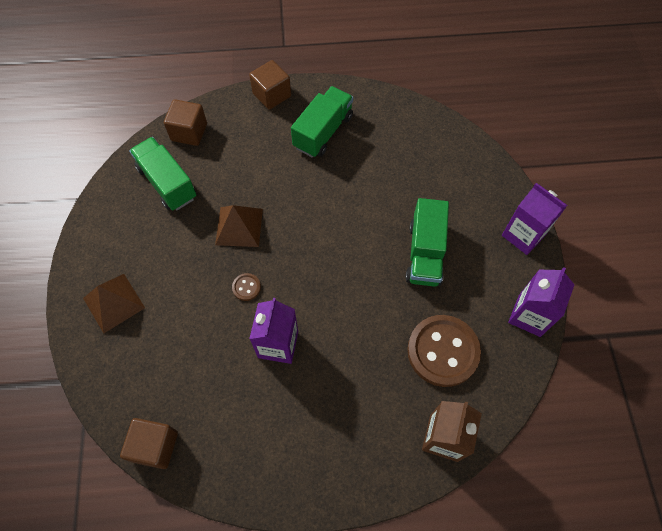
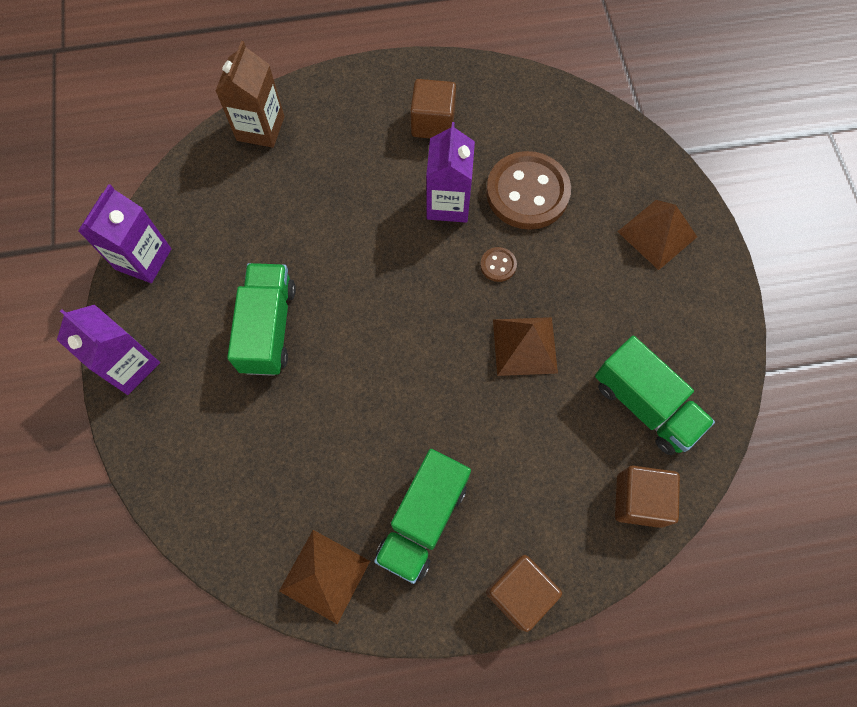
camera: 175 degrees right, 5 degrees up
(155, 446) = (560, 99): brown cube -> brown cube (433, 123)
(383, 110) = (325, 575): none -> brown pyramid
(443, 351) = (254, 211): brown button -> brown button (527, 192)

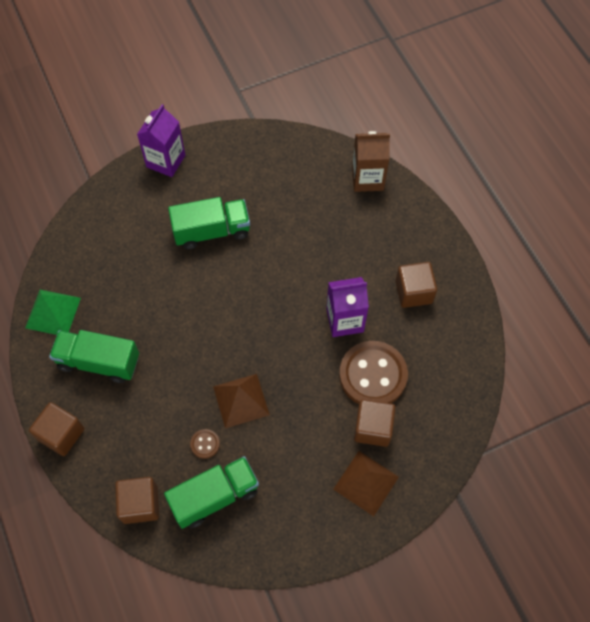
camera: 75 degrees right, 5 degrees down
(143, 259) = (242, 143): purple carton -> none
(325, 575) = (53, 313): brown pyramid -> green pyramid
(498, 265) = (302, 367): brown button -> brown button (205, 444)
(593, 210) = (372, 428): none -> brown cube
(644, 405) = (214, 496): green truck -> green truck turned 150 degrees counterclockwise

